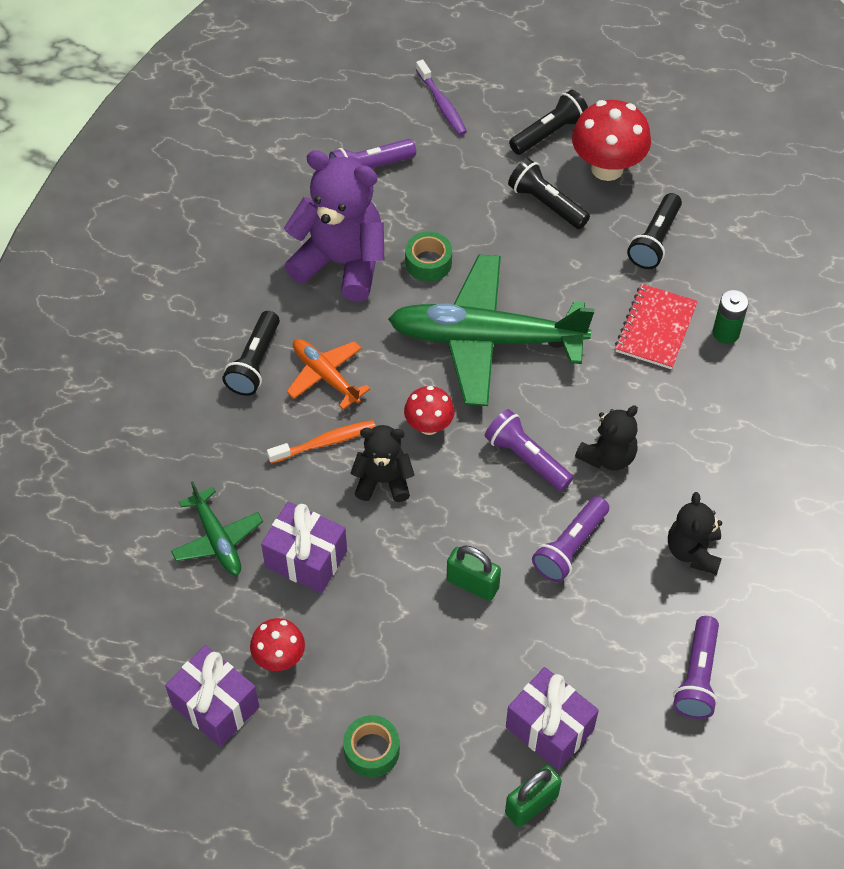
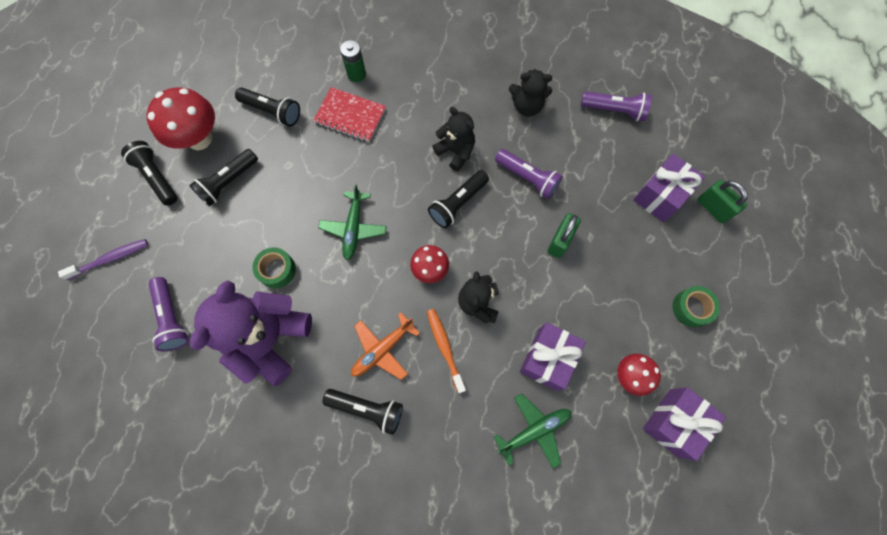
camera: 90 degrees left, 15 degrees up
(487, 339) = (354, 228): green plane -> green plane, size x0.49
(526, 458) = (457, 203): purple flashlight -> black flashlight

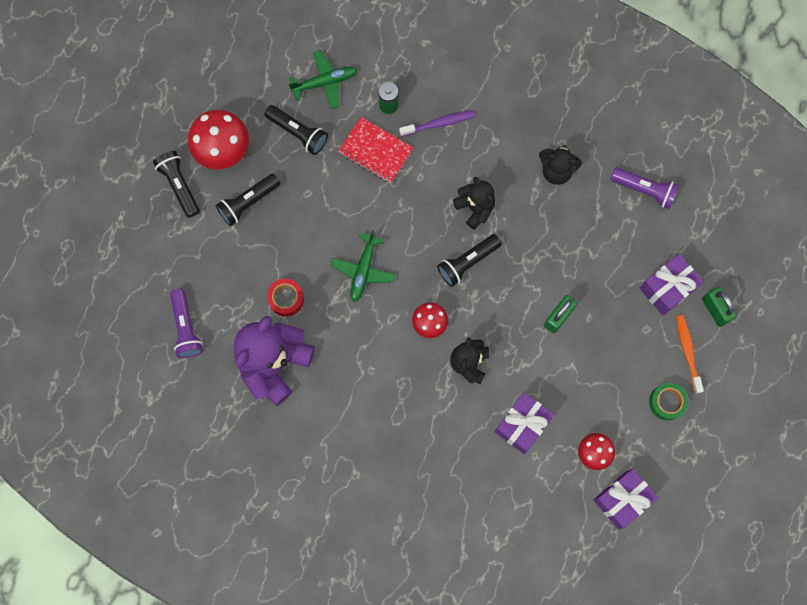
camera: 10 degrees right, 5 degrees up
(110, 259) = (131, 261): purple toothbrush -> purple toothbrush (439, 123)
(277, 270) = (286, 299): green tape -> red tape
(367, 409) = (353, 440): black flashlight -> none
(383, 349) = (374, 390): orange plane -> none
(444, 347) = (431, 398): orange toothbrush -> orange toothbrush (687, 351)
(527, 178) = (541, 248): purple flashlight -> none
(533, 431) = (496, 484): green plane -> green plane (324, 82)

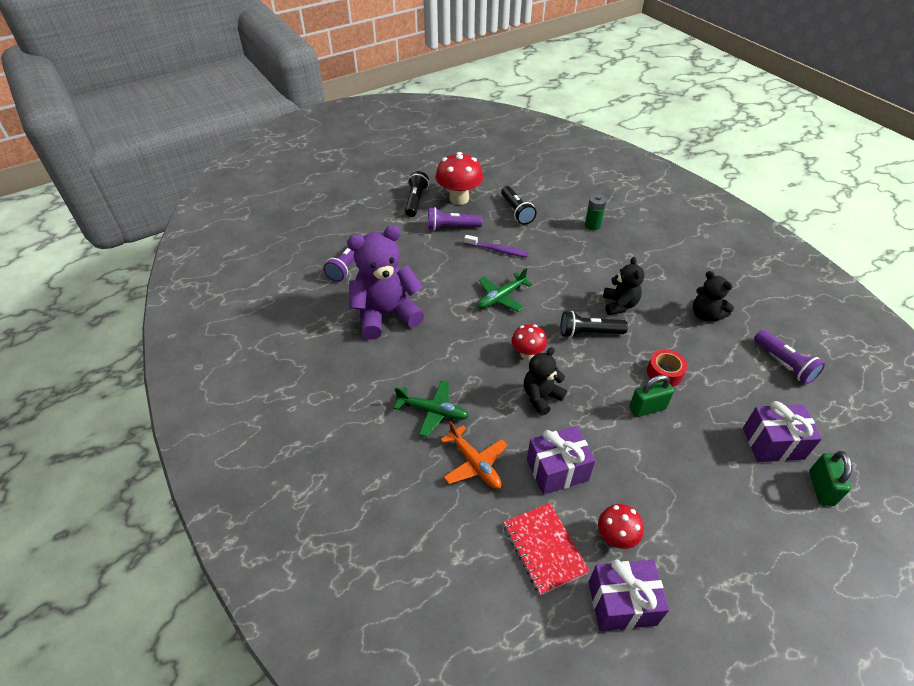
camera: 35 degrees right, 30 degrees down
(248, 202) = (451, 227): black flashlight -> purple flashlight
(286, 299) = (430, 285): red tape -> red tape (664, 373)
(324, 82) = (555, 198): green plane -> green plane (432, 411)
(375, 151) = (564, 242): red notebook -> red notebook (544, 548)
(439, 123) = (624, 249): purple toothbrush -> purple toothbrush (498, 250)
(457, 462) = (474, 463): none -> orange plane
(667, 402) = (725, 539): green tape -> none
(687, 351) = (772, 507): orange toothbrush -> none

